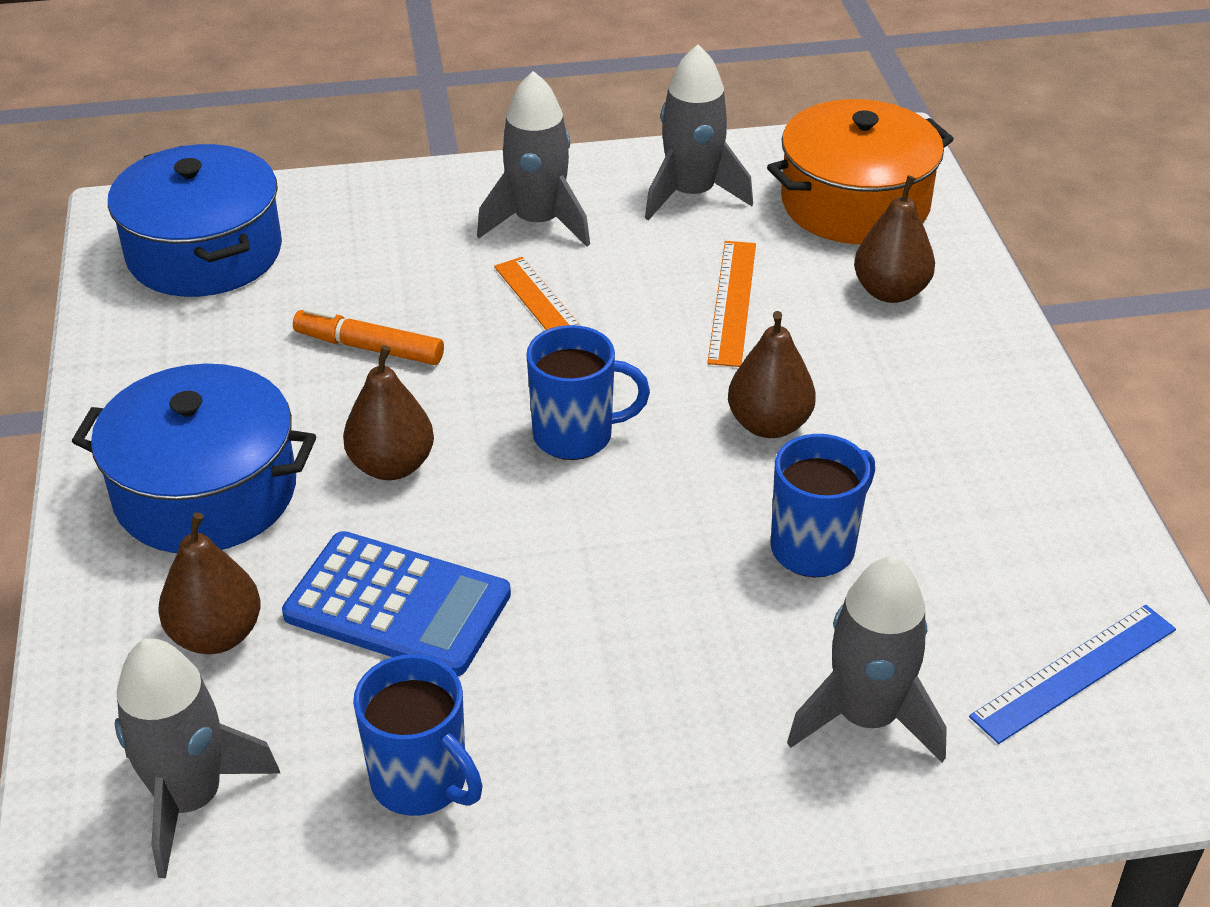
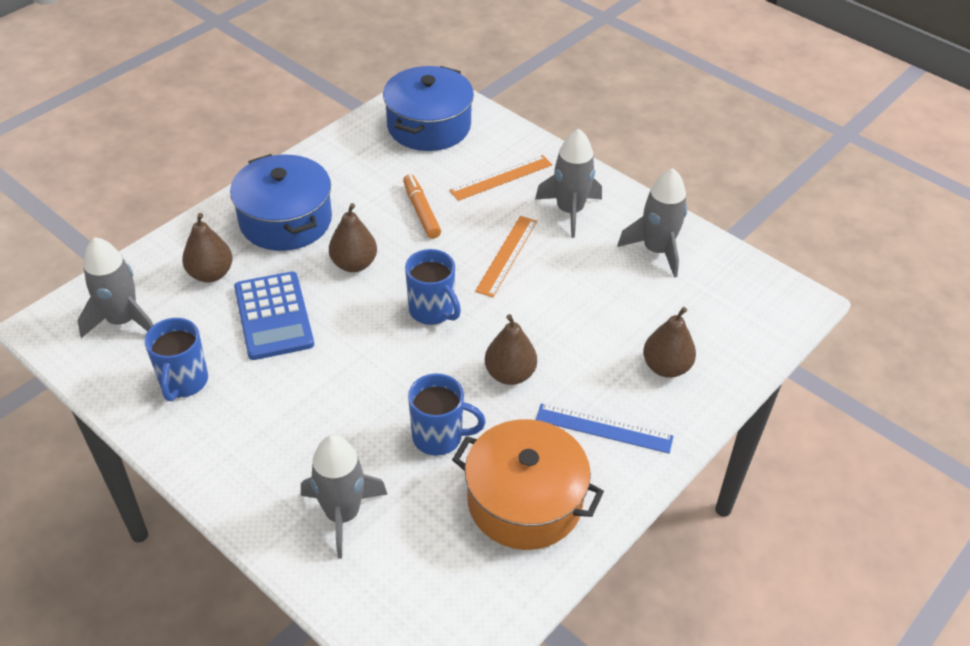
camera: 50 degrees right, 5 degrees up
(733, 302) = (588, 312): orange ruler -> orange ruler (501, 178)
(855, 203) = (725, 315): orange pot -> orange pot (524, 501)
(1075, 673) = (444, 585): blue ruler -> blue ruler (603, 428)

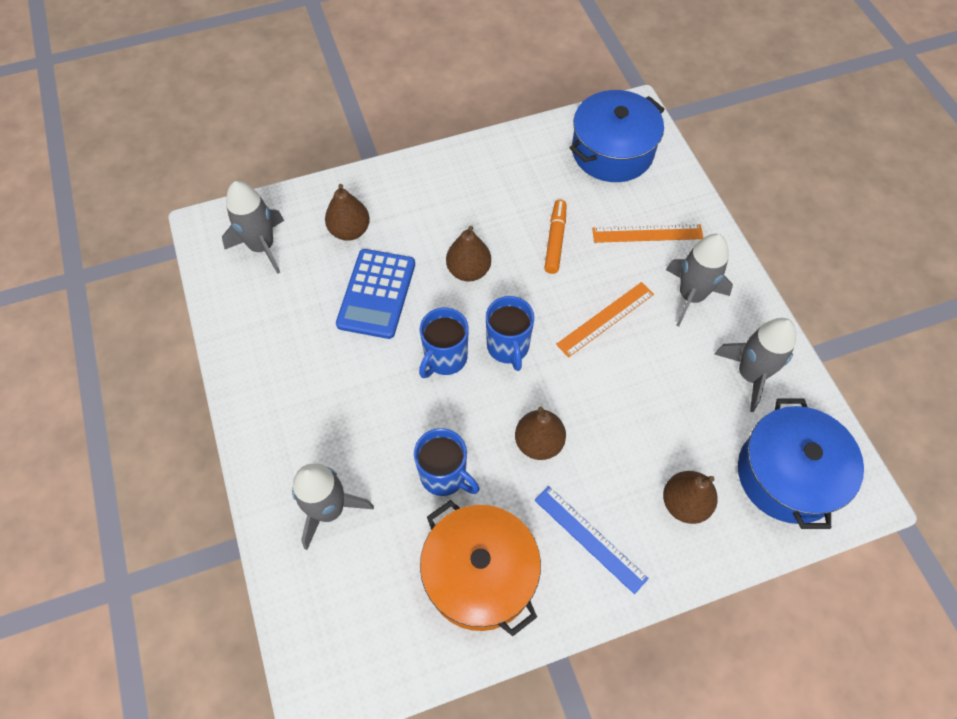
camera: 30 degrees right, 15 degrees up
(183, 382) = (276, 325): blue mug -> blue mug (445, 358)
(285, 220) = (436, 202): blue pot -> blue pot (787, 474)

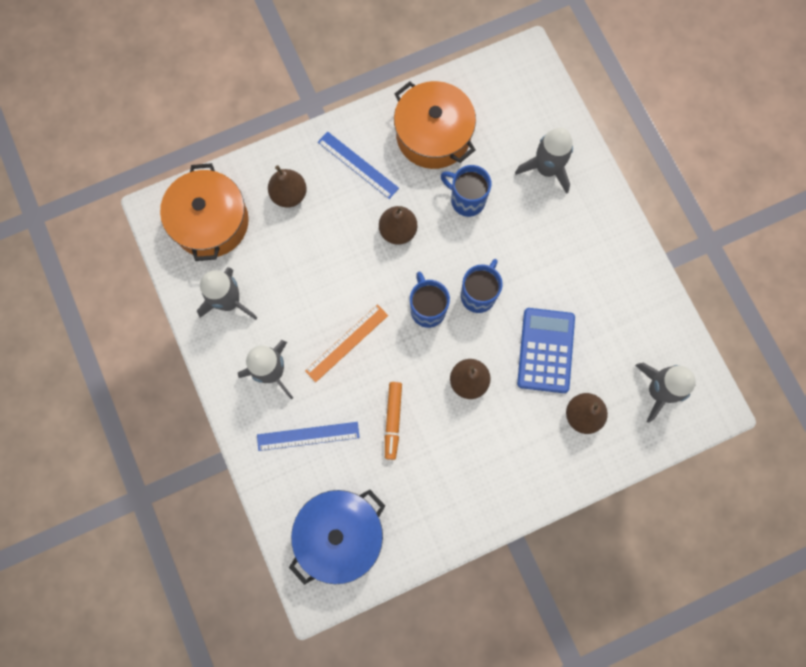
camera: 175 degrees right, 15 degrees up
(647, 234) = (308, 436): orange ruler -> blue ruler
(787, 474) = (210, 222): blue pot -> orange pot

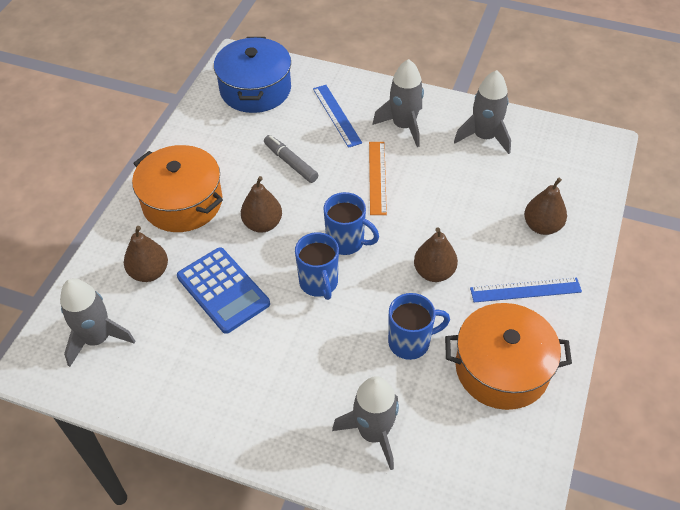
camera: 135 degrees right, 25 degrees down
(210, 222) = (564, 166): orange pot -> orange pot (182, 202)
(308, 436) = (337, 115): blue ruler -> blue ruler turned 60 degrees counterclockwise
(393, 421) = (290, 163): orange marker -> grey marker

